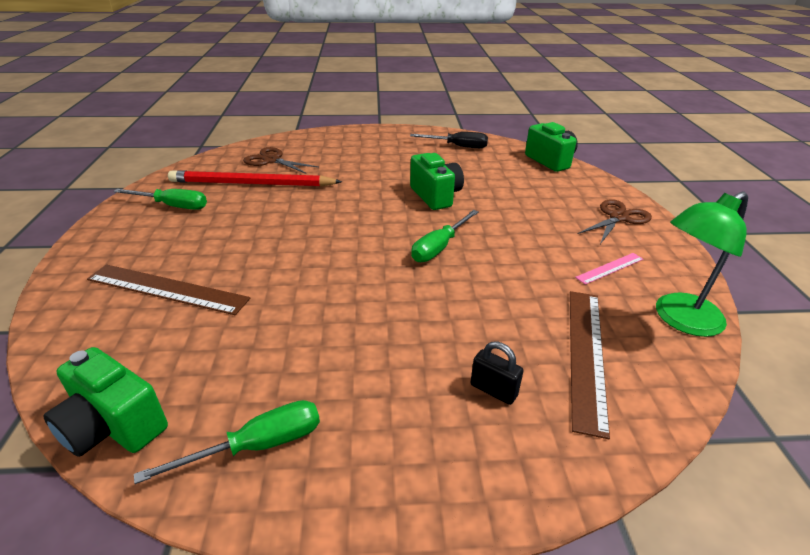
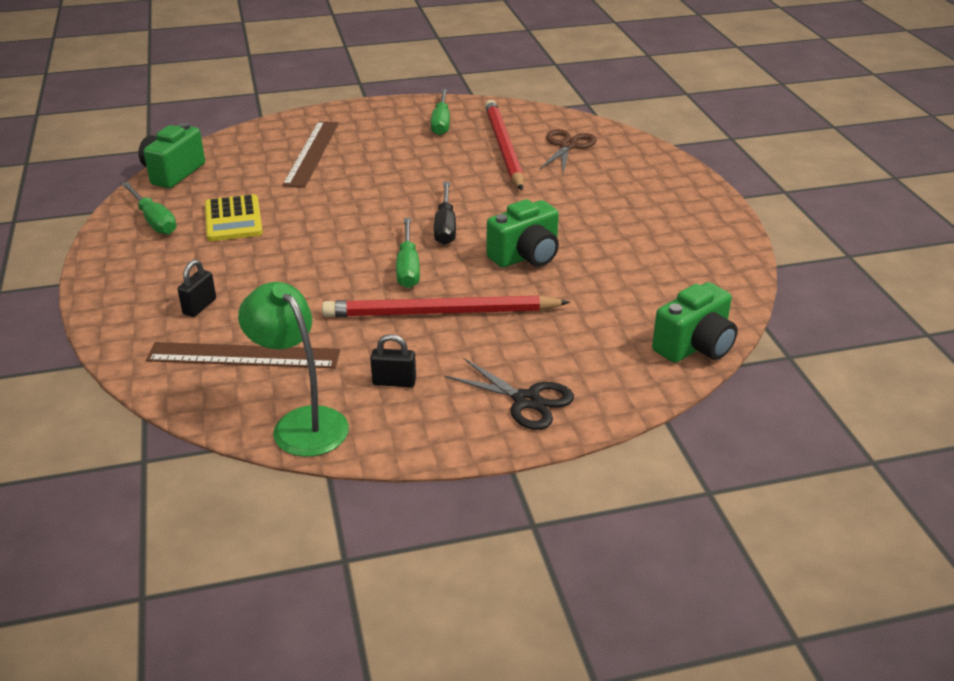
camera: 80 degrees right, 0 degrees up
(296, 359) = (233, 219): none -> yellow calculator
(439, 247) = (408, 267): green screwdriver -> green screwdriver turned 120 degrees counterclockwise
(458, 146) = (696, 262): black screwdriver -> black screwdriver (445, 227)
(511, 238) = (441, 312): none -> red pencil
(610, 268) = (394, 382): pink ruler -> black padlock
(618, 218) = (526, 400): brown scissors -> black scissors

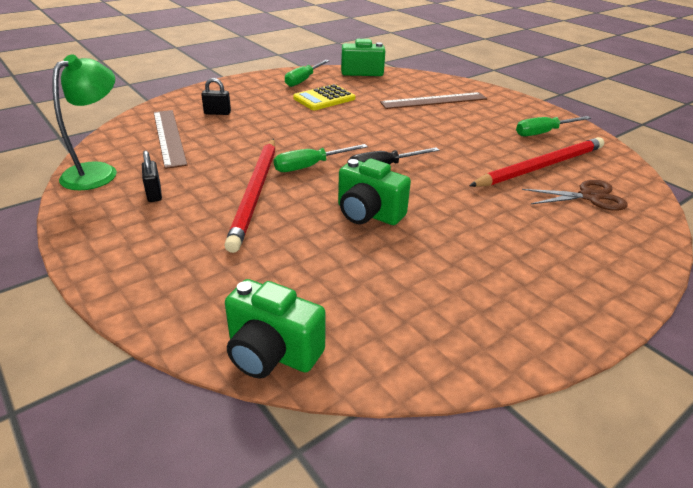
camera: 65 degrees right, 0 degrees up
(441, 312) = (255, 193): red pencil -> red pencil turned 150 degrees counterclockwise
(526, 400) = (144, 258): black scissors -> none

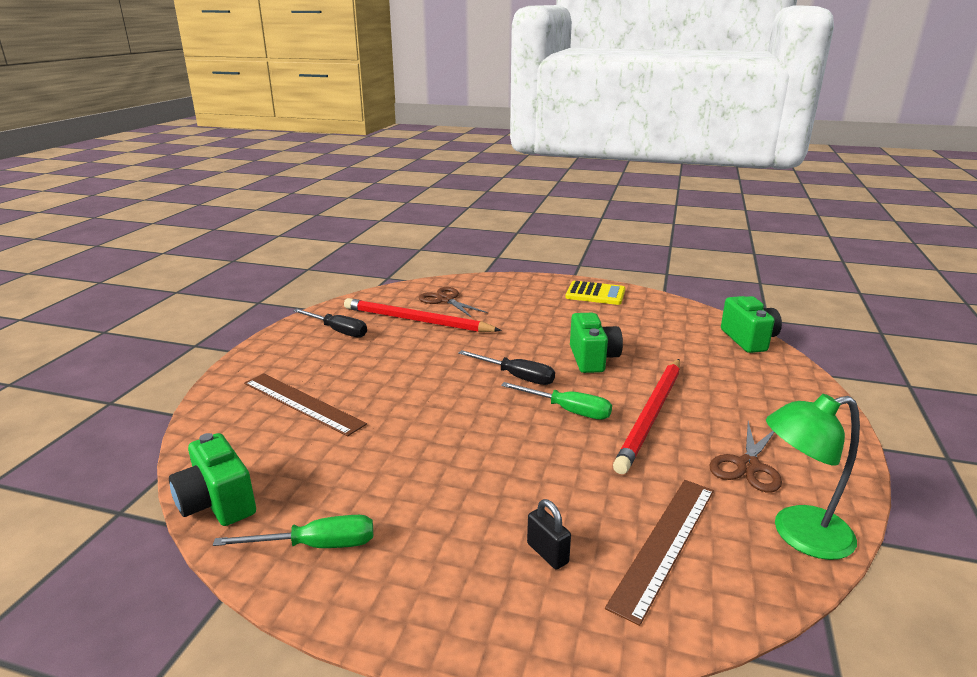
camera: 125 degrees left, 10 degrees down
(154, 193) = (748, 466): black padlock -> brown scissors
(255, 193) = (651, 415): red pencil -> red pencil turned 150 degrees clockwise
(324, 98) = (381, 484): yellow calculator -> yellow calculator (595, 294)
(543, 133) = (338, 331): green screwdriver -> black screwdriver

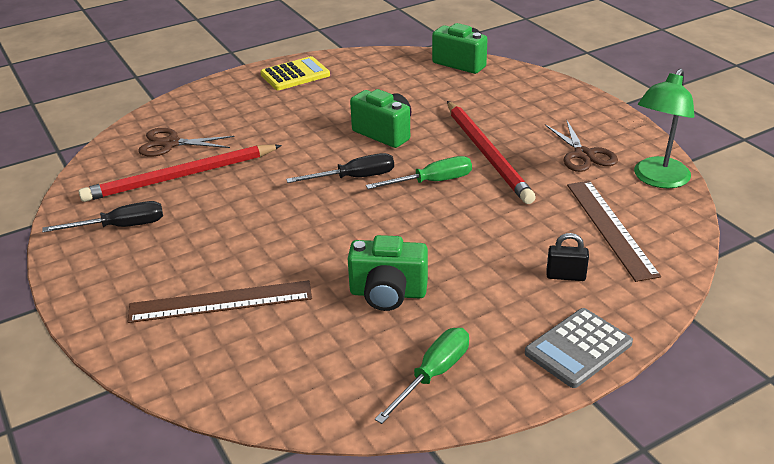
camera: 45 degrees left, 10 degrees up
(217, 503) = (308, 408): green camera -> green camera (388, 293)
(448, 621) = (578, 348): none -> grey calculator

